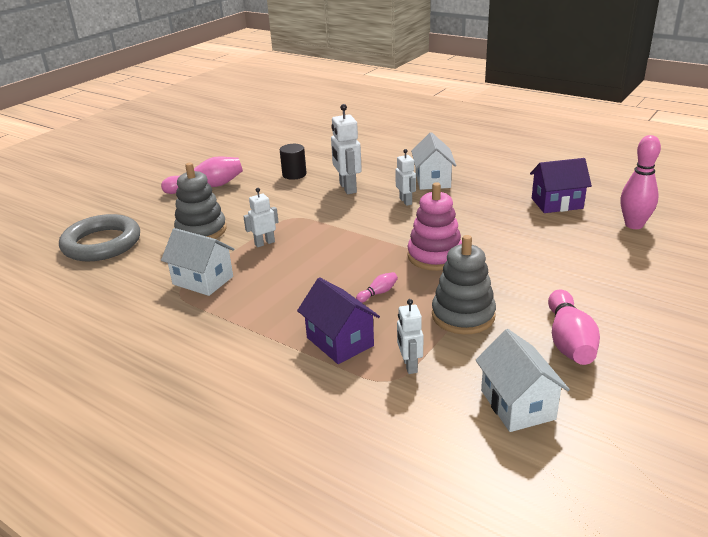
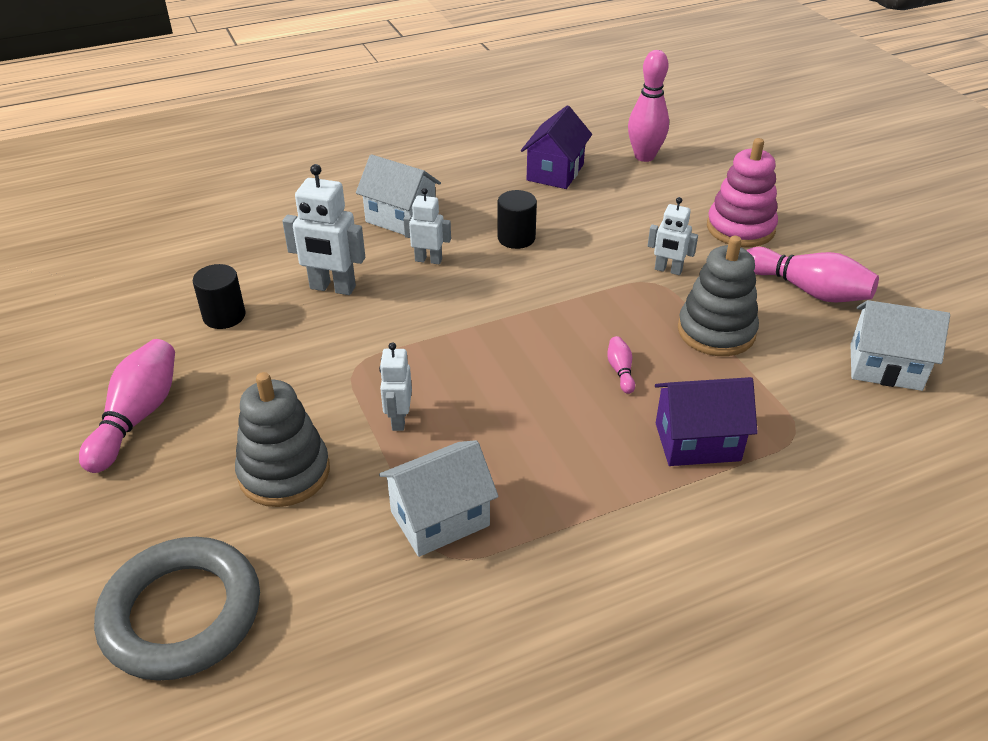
camera: 60 degrees left, 10 degrees up
(409, 365) = (779, 408): white robot -> white robot (668, 270)
(435, 256) = (580, 296): pink stacking toy -> pink stacking toy (740, 228)
(464, 217) = (516, 238): none -> black cylinder

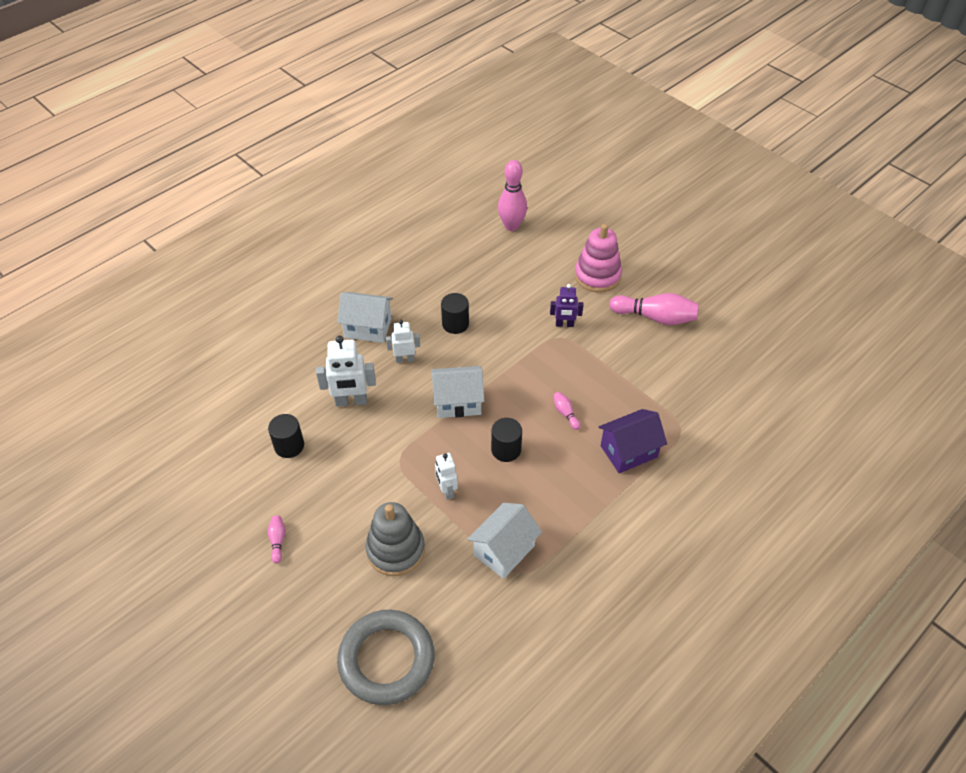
camera: 20 degrees left, 10 degrees up
(137, 417) = (277, 541): pink bowling pin -> pink bowling pin, size x0.46
(510, 392) = (506, 450): none -> black cylinder
(555, 172) = (456, 256): purple house -> none
(668, 270) = (564, 324): white robot -> purple robot
(716, 331) = (611, 366): grey stacking toy -> none
(885, 367) = (716, 365): white house -> white house (458, 402)

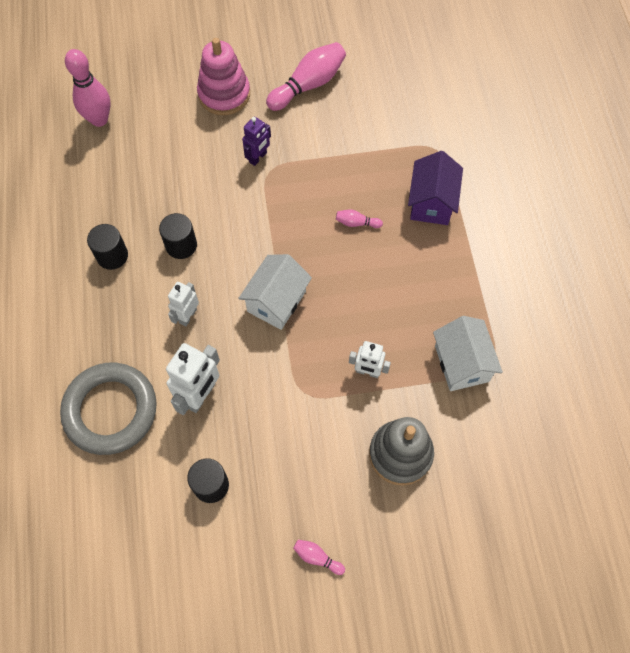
camera: 55 degrees left, 15 degrees up
(368, 328) = (119, 326): white house -> none
(386, 659) = (506, 527): grey ring -> grey ring (110, 410)
(506, 450) = (359, 295): black cylinder -> black cylinder (112, 256)

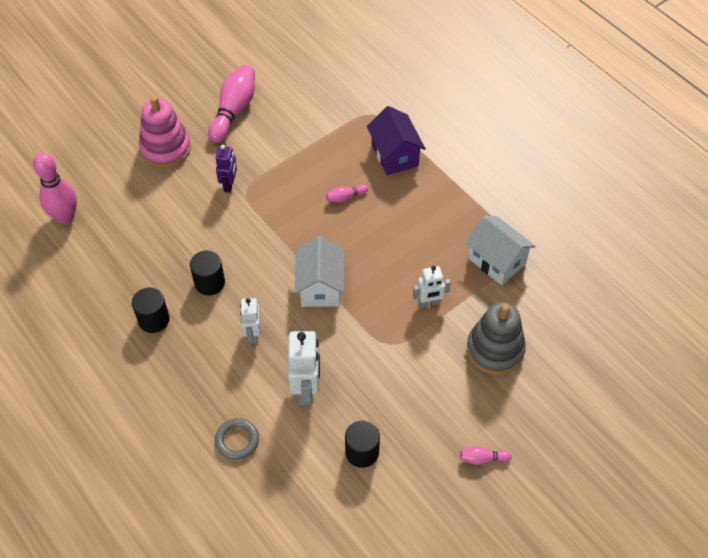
camera: 30 degrees left, 10 degrees down
(110, 410) = (237, 440): grey ring -> grey ring, size x0.48

